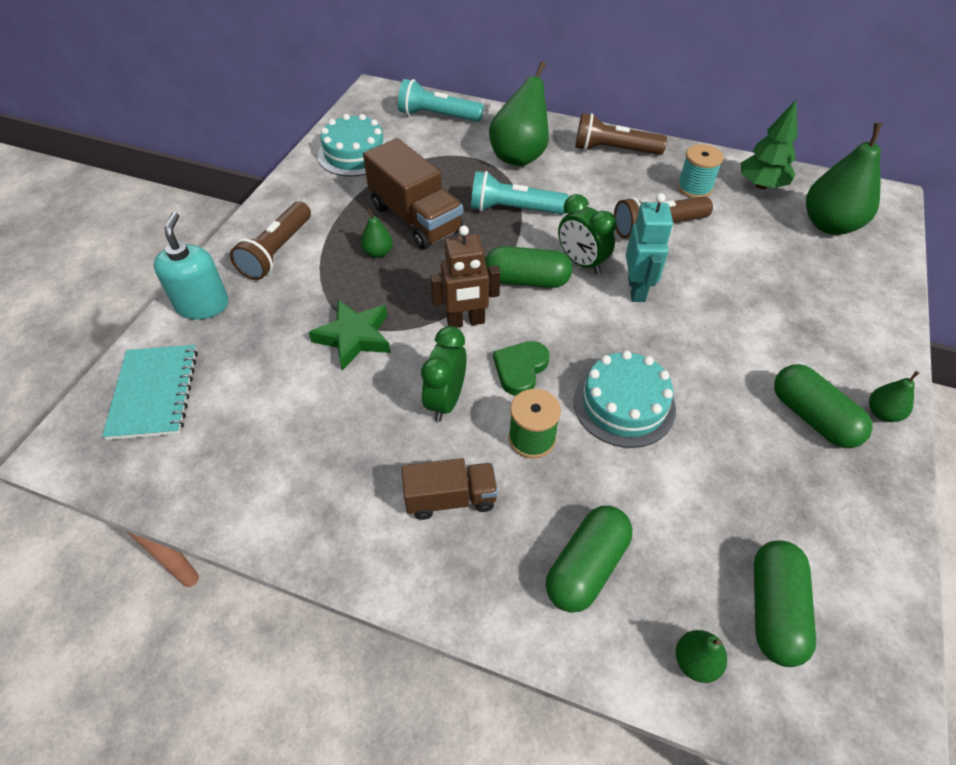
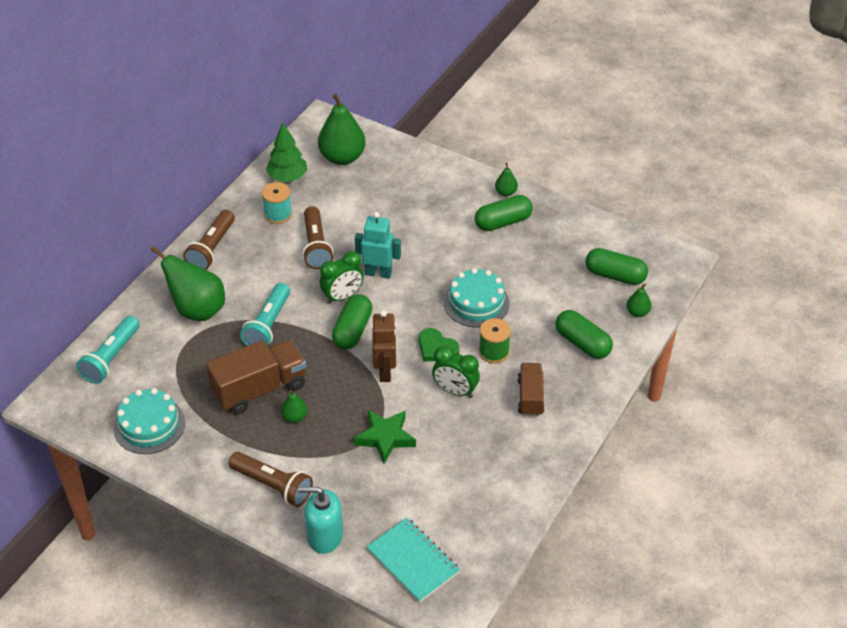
camera: 80 degrees left, 5 degrees down
(154, 393) = (412, 561): turquoise notebook -> turquoise notebook turned 45 degrees clockwise

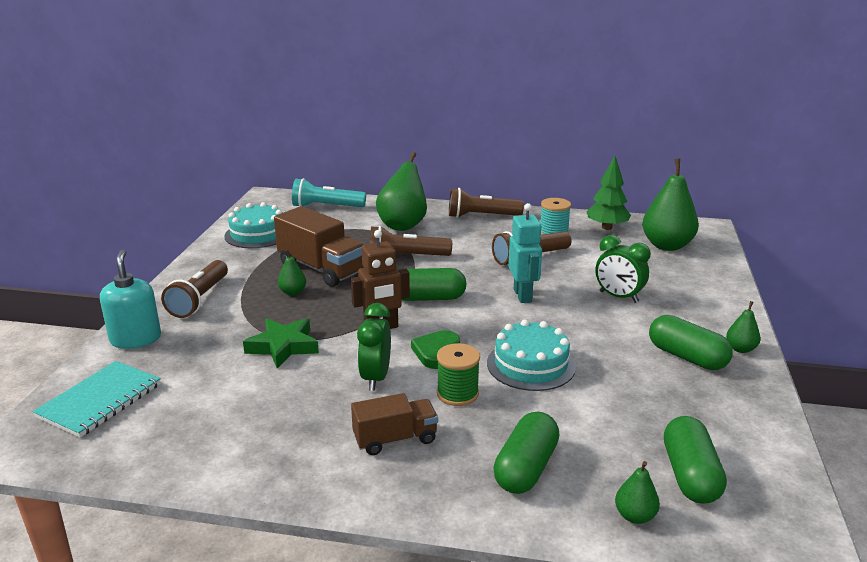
camera: 70 degrees right, 20 degrees down
(268, 325) = (406, 257): turquoise flashlight -> brown flashlight
(342, 297) = (472, 284): green clock -> green clock (618, 297)

